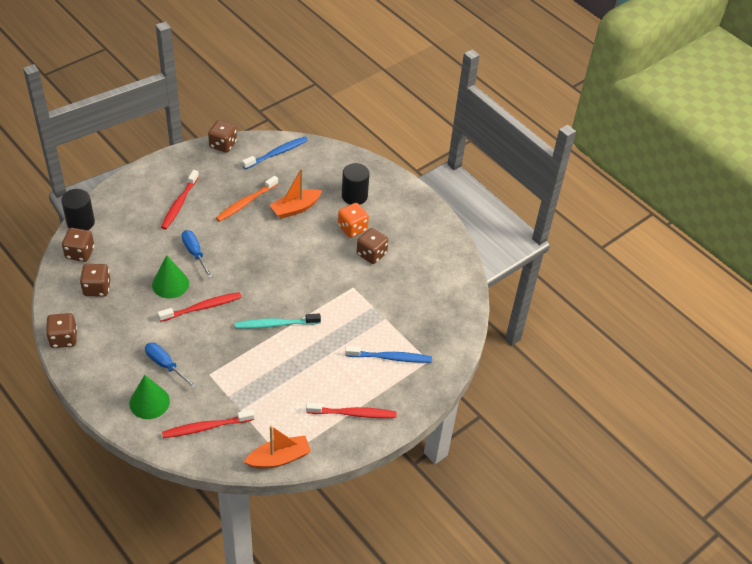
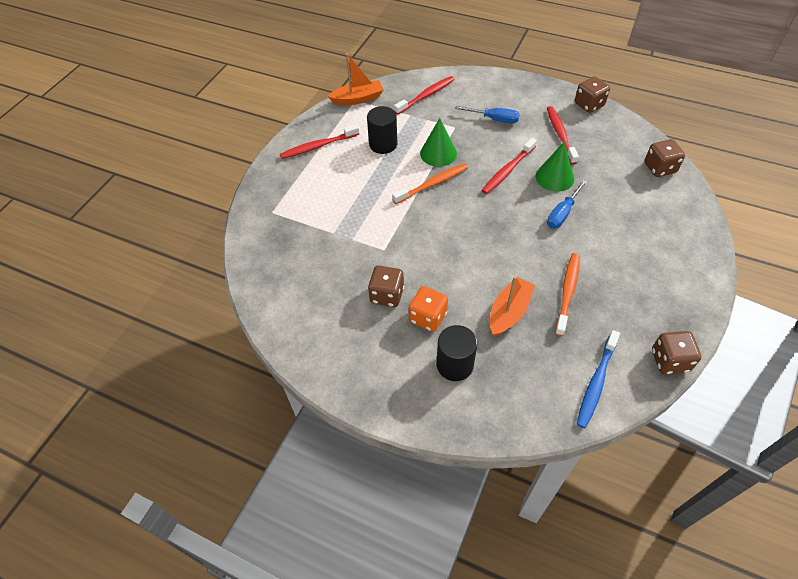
camera: 160 degrees right, 5 degrees up
(80, 222) = (695, 194): black cylinder -> black cylinder (383, 144)
(97, 288) = (609, 148): brown dice -> none
(149, 402) = (481, 94): green cone -> green cone (438, 153)
(179, 204) = (631, 257): red toothbrush -> red toothbrush (560, 134)
(195, 253) = (562, 213): blue screwdriver -> blue screwdriver turned 90 degrees clockwise
(275, 324) = (432, 184): turquoise toothbrush -> orange toothbrush
(279, 458) = (358, 99): orange boat -> orange boat turned 150 degrees counterclockwise
(390, 358) = (309, 200): blue toothbrush -> none

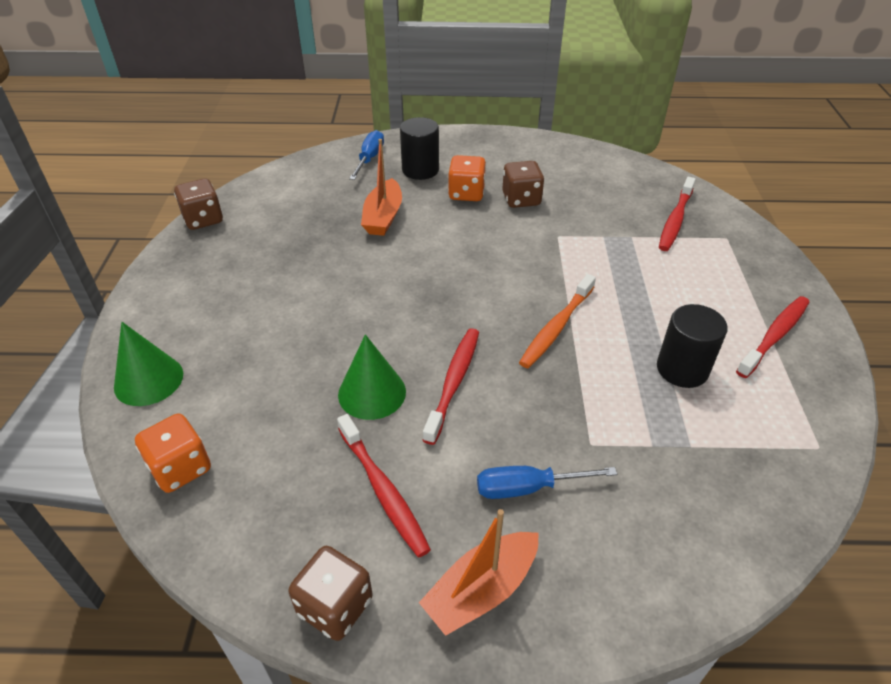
camera: 155 degrees right, 10 degrees down
(358, 99) = (818, 451): orange boat -> orange boat (481, 590)
(426, 96) = (700, 507): red toothbrush -> red toothbrush (675, 220)
(438, 153) = (583, 380): green cone -> green cone (148, 380)
(562, 213) = (346, 337): blue screwdriver -> blue screwdriver (369, 158)
(567, 292) = (321, 249): orange toothbrush -> none
(596, 383) = (280, 188): blue toothbrush -> none
(659, 168) = (180, 468): brown dice -> orange dice

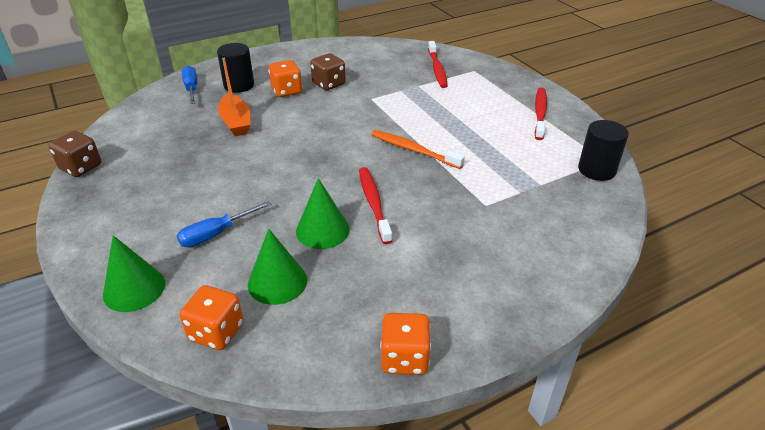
camera: 30 degrees left, 5 degrees down
(279, 437) = (277, 282): none -> green cone
(335, 606) = (404, 358): brown dice -> orange dice
(383, 490) = (380, 282): red toothbrush -> none
(481, 590) = (487, 306): orange boat -> none
(527, 488) = (469, 242): blue screwdriver -> blue screwdriver (216, 234)
(556, 327) = (413, 150): orange toothbrush -> orange toothbrush turned 120 degrees clockwise
(682, 369) = (505, 147): black cylinder -> black cylinder (596, 170)

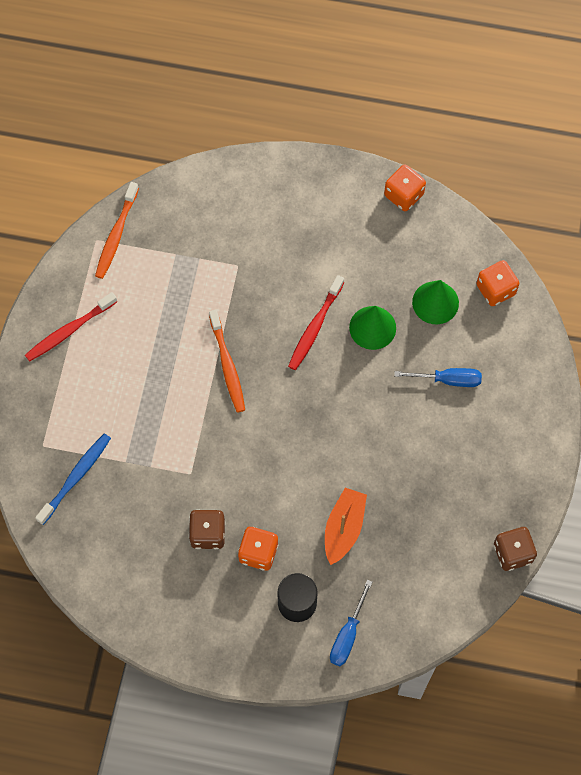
camera: 140 degrees left, 30 degrees up
(134, 289) = (528, 364): green cone -> none
(437, 69) = (76, 477): red toothbrush -> blue toothbrush
(596, 170) = (116, 235): black cylinder -> orange toothbrush

